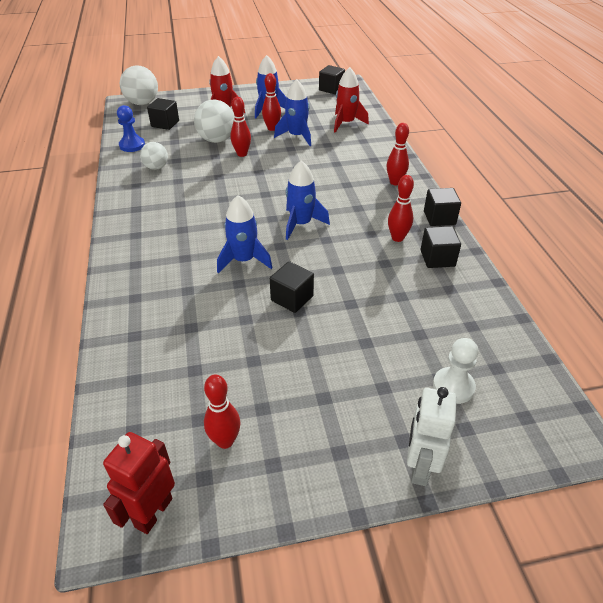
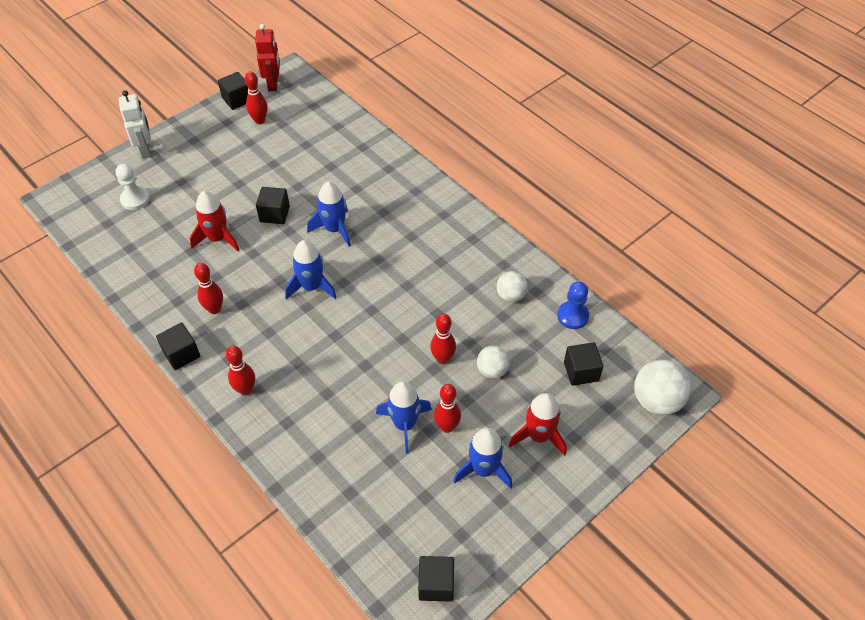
camera: 150 degrees right, 10 degrees up
(217, 140) = (492, 370): white ball -> white ball, size x0.62
(346, 123) = (359, 488): red rocket -> red rocket (218, 238)
(437, 258) = (171, 301): black cube -> black cube (237, 99)

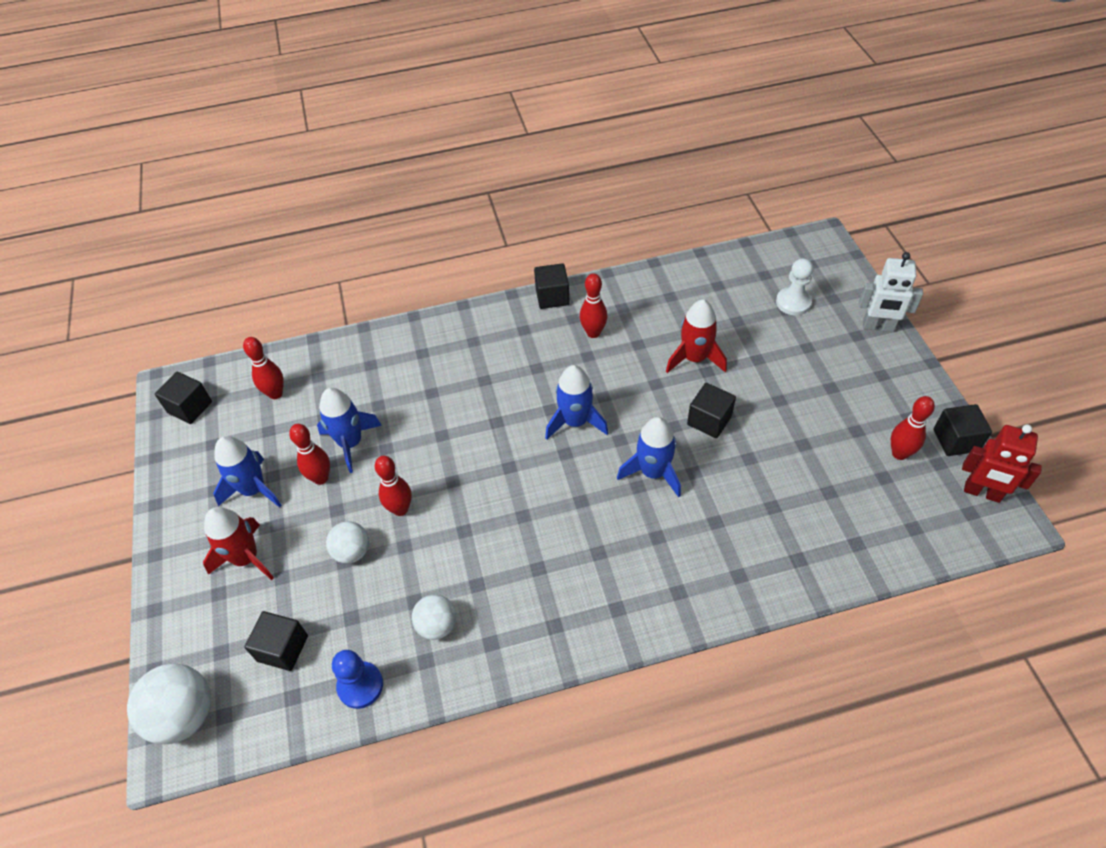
camera: 120 degrees right, 0 degrees up
(245, 390) = (479, 332): red bowling pin -> red bowling pin (275, 393)

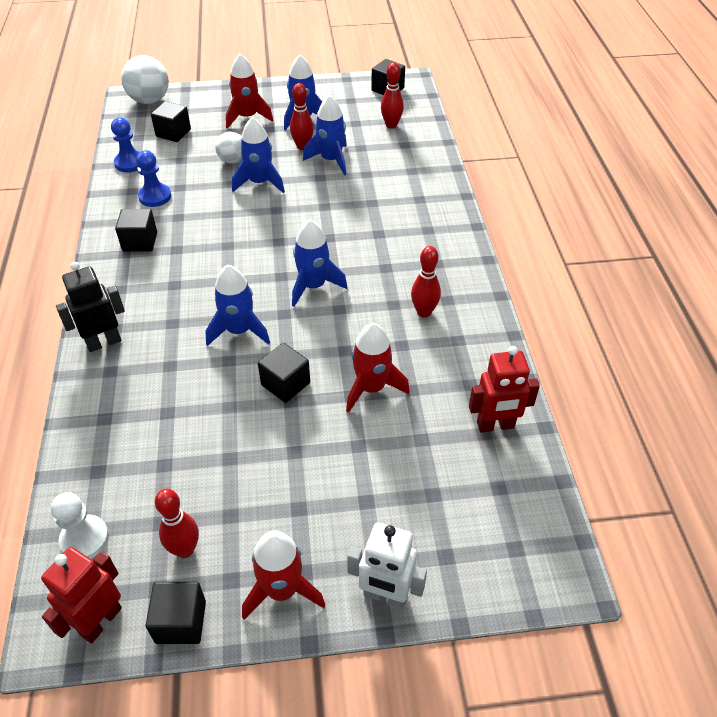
camera: 95 degrees right, 5 degrees down
(400, 509) = (260, 183): red bowling pin -> blue rocket
(437, 625) = (155, 196): white ball -> blue pawn
(552, 297) = (480, 287): black cube -> black cube (140, 242)
(702, 596) = (104, 342): none -> black robot
(708, 279) = (495, 426): none -> red robot
(793, 302) = (444, 506): white pawn -> white pawn (84, 539)
(878, 327) = (385, 596): white robot -> white robot turned 90 degrees counterclockwise
(902, 384) = (282, 590): none -> red rocket

